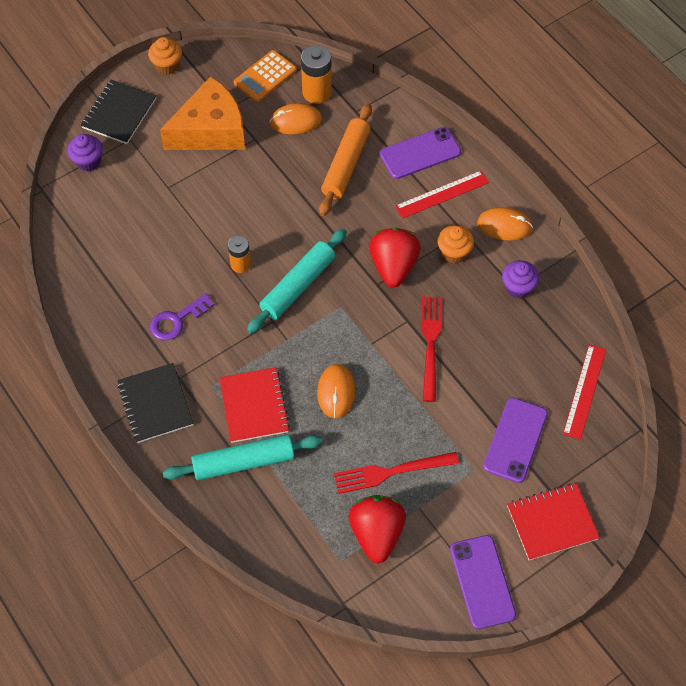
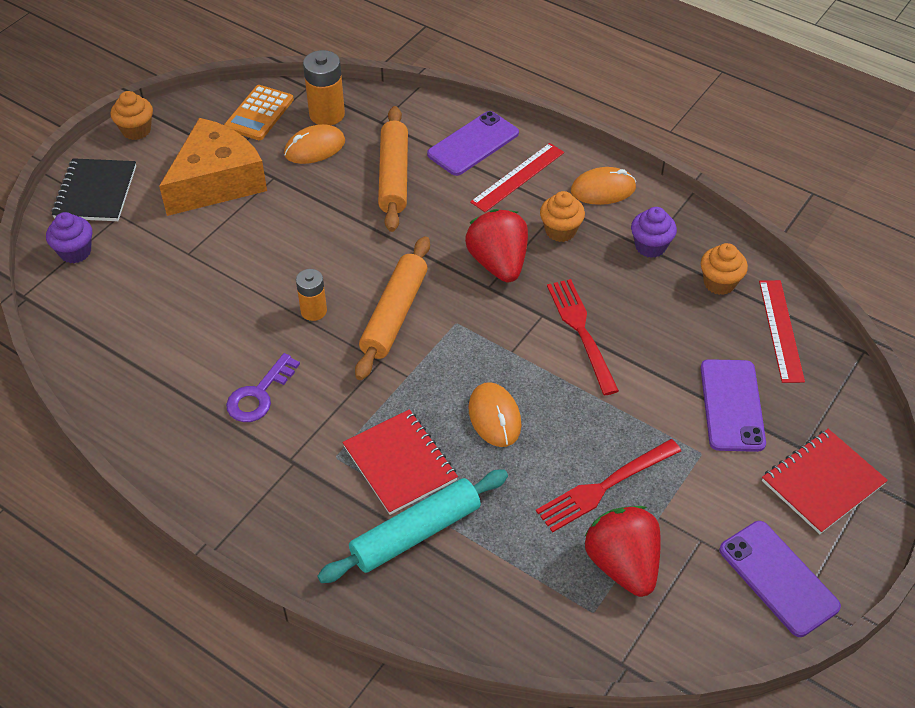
camera: 20 degrees left, 10 degrees down
(155, 404) = (271, 500): black notebook -> none
(298, 286) = (394, 315): turquoise rolling pin -> orange rolling pin
(556, 336) = (719, 283): none -> orange cupcake

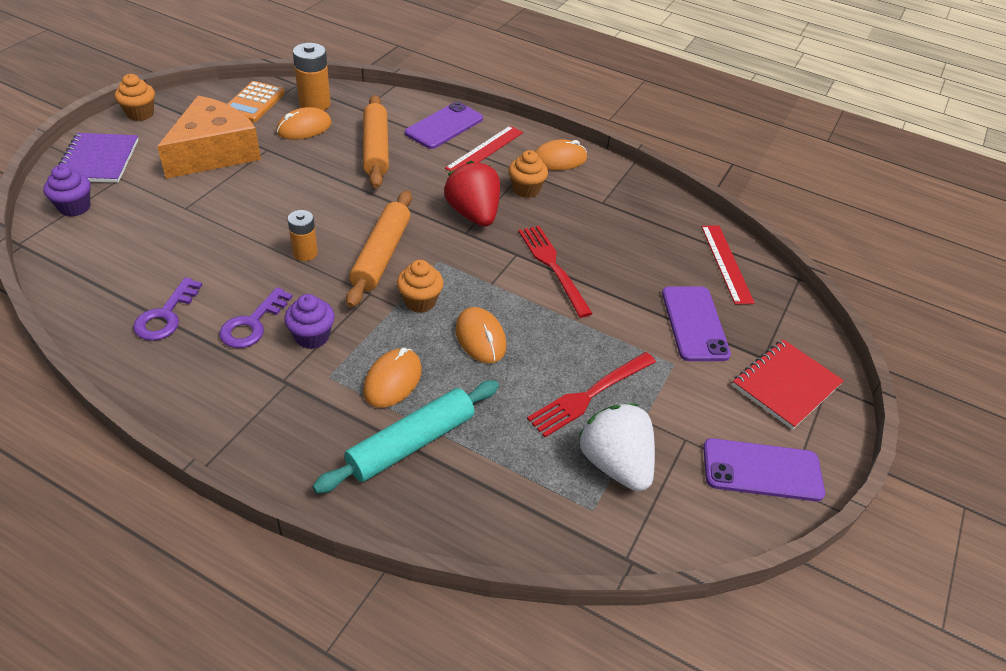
camera: 10 degrees left, 5 degrees down
(95, 192) = (98, 160): black notebook -> purple notebook
(172, 383) = (165, 316): none -> purple key
(400, 463) = (392, 380): red notebook -> orange mouse
(622, 564) = (615, 464): red strawberry -> white strawberry
(650, 246) = (605, 201): purple cupcake -> purple cupcake (312, 337)
(719, 283) = (668, 228): orange cupcake -> orange cupcake (420, 301)
(778, 578) = (762, 470): purple phone -> purple phone turned 45 degrees counterclockwise

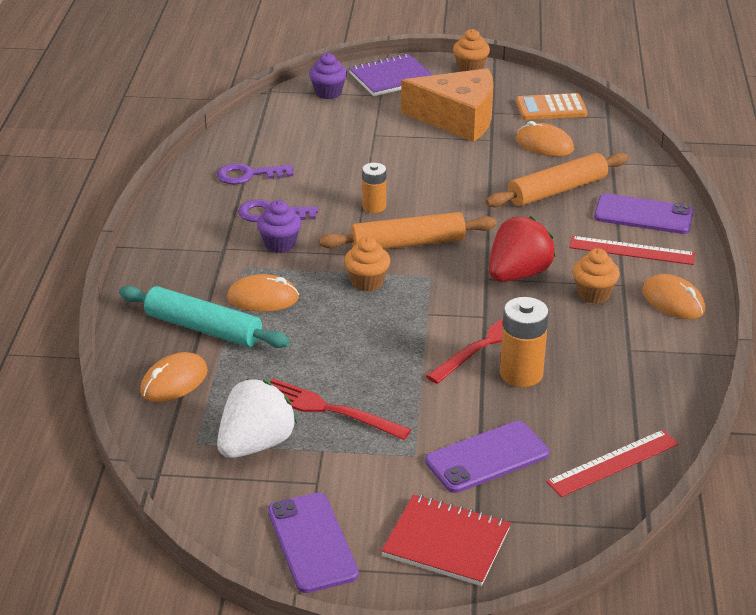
camera: 70 degrees right, 10 degrees down
(315, 104) = (588, 136): orange battery -> orange battery (521, 374)
(480, 338) = (349, 328): orange mouse -> orange mouse (174, 381)

